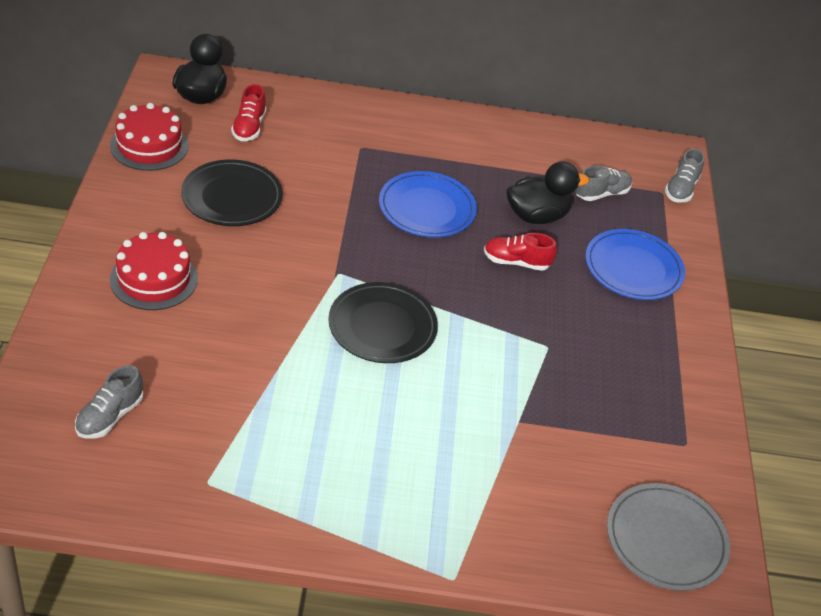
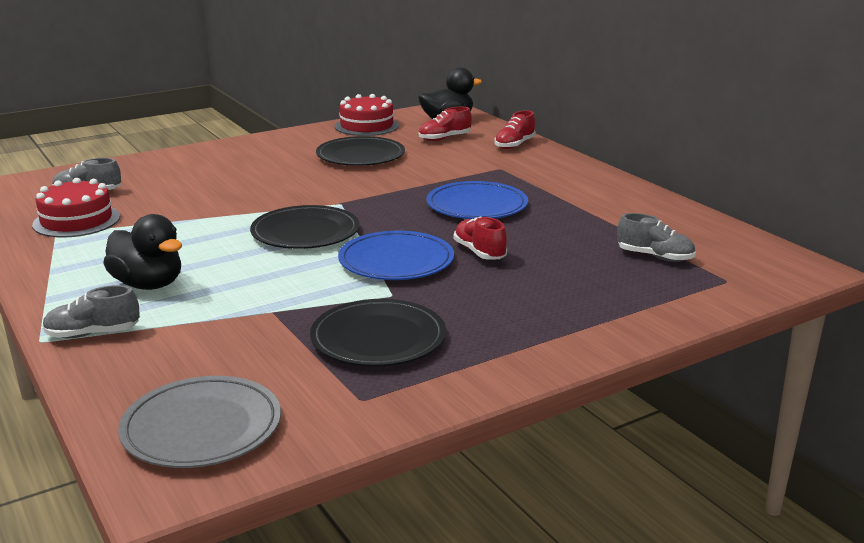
camera: 60 degrees right, 20 degrees down
(154, 279) = (237, 164): red cake -> red cake (76, 220)
(316, 105) = (514, 145): none -> red shoe
(537, 216) = (559, 242): black duck -> black duck (148, 284)
(609, 391) = (378, 338): none -> black plate
(633, 268) = (579, 300): blue plate -> blue plate (396, 261)
(681, 189) = (755, 287): grey shoe -> grey shoe (93, 334)

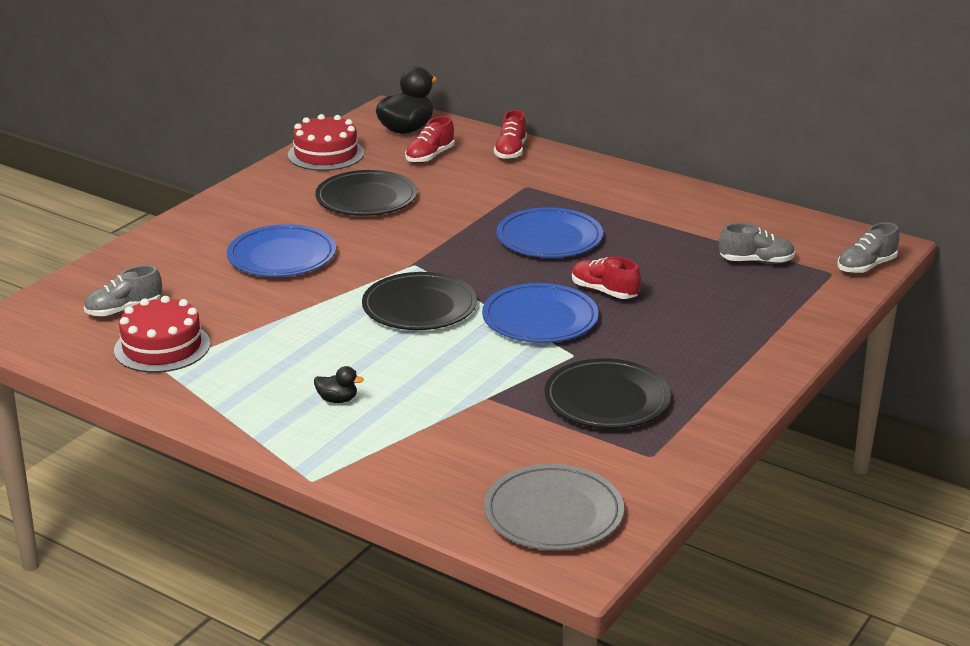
camera: 25 degrees left, 5 degrees up
(93, 334) = (352, 461): grey shoe -> grey shoe (866, 266)
(148, 284) = (337, 400): black duck -> black duck, size x0.48
(246, 180) = (282, 256): none -> blue plate

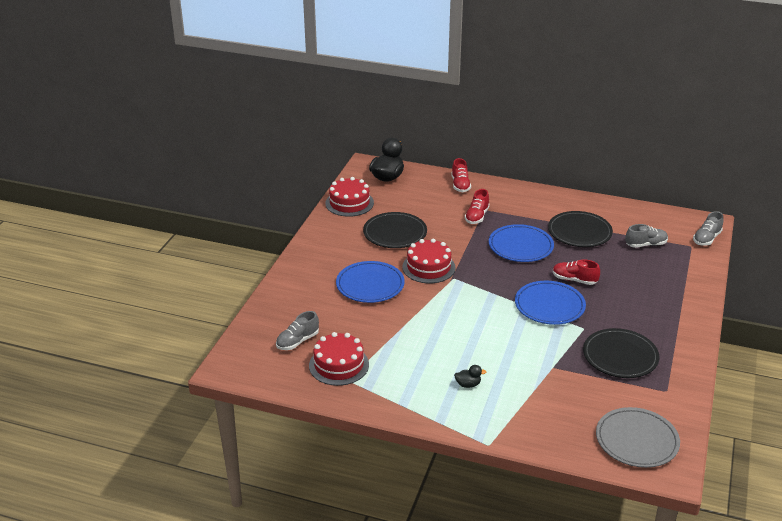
camera: 15 degrees left, 5 degrees up
(386, 246) = (428, 267): none -> red cake
(419, 307) = (475, 309): black plate -> black plate (579, 232)
(430, 156) = (414, 196): red shoe -> red shoe (477, 216)

